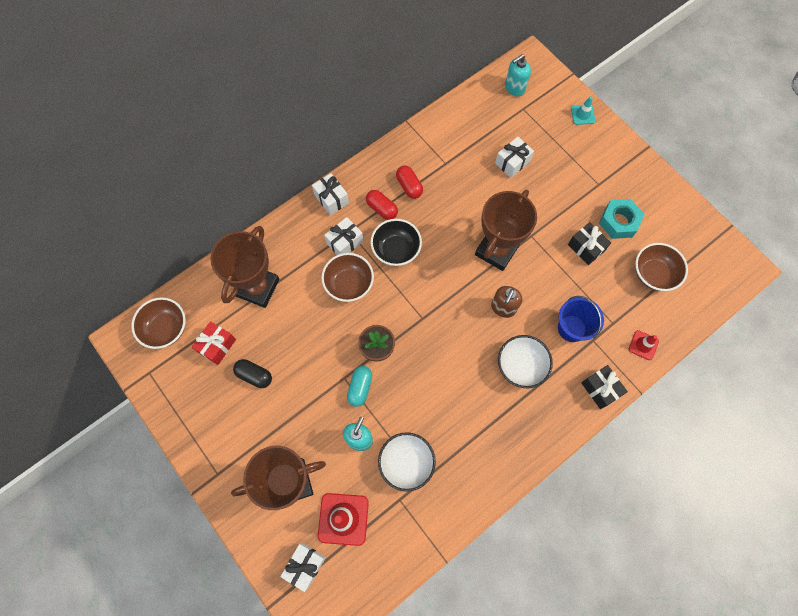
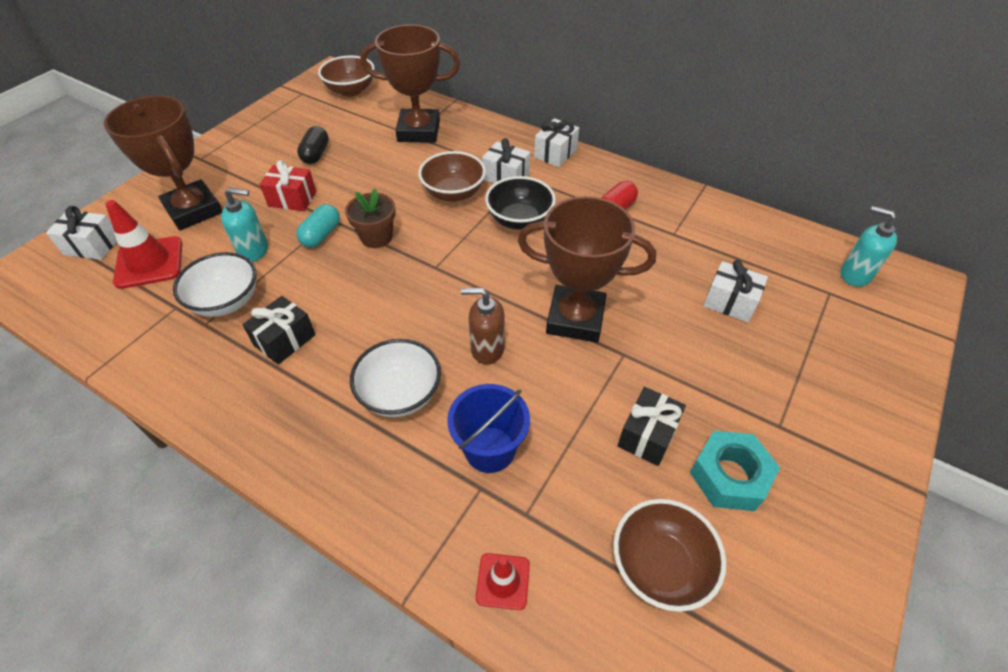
camera: 70 degrees right, 20 degrees down
(217, 346) = (342, 123): red gift -> red gift (292, 199)
(360, 388) = (321, 235): turquoise capsule -> turquoise capsule turned 60 degrees counterclockwise
(382, 209) = (568, 194): red capsule -> none
(583, 114) = (890, 371): turquoise traffic cone -> none
(600, 389) = (392, 523): black gift -> black gift (285, 340)

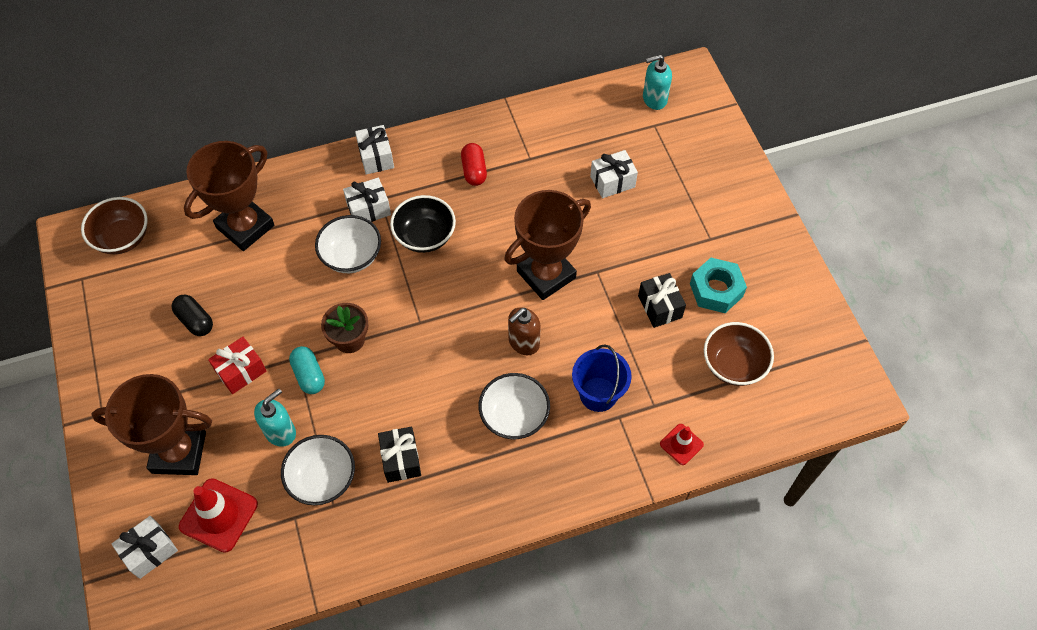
camera: 50 degrees left, 10 degrees up
(453, 193) = (351, 256): brown bowl -> white bowl

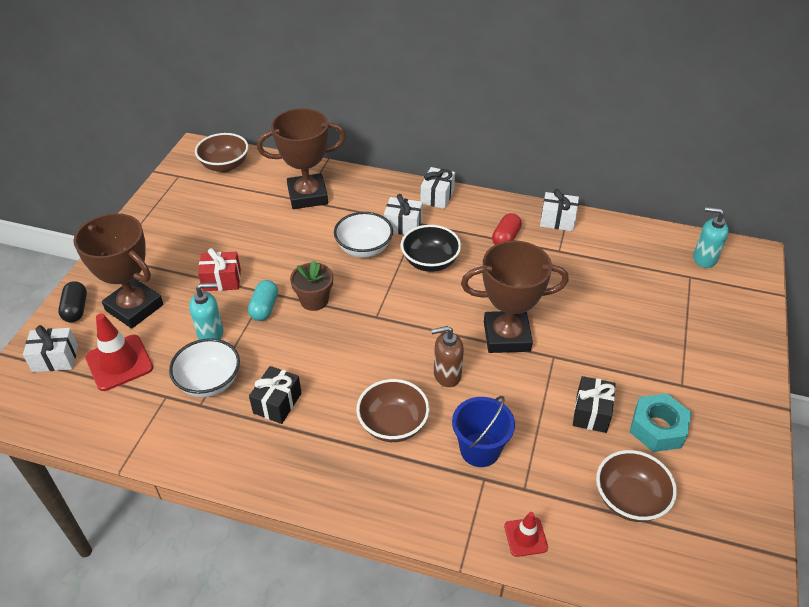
camera: 35 degrees right, 15 degrees down
(195, 321) = (222, 234): black capsule -> black capsule (76, 309)
(514, 416) = (393, 425): white bowl -> brown bowl
(612, 181) = (619, 299): white gift -> white gift (557, 220)

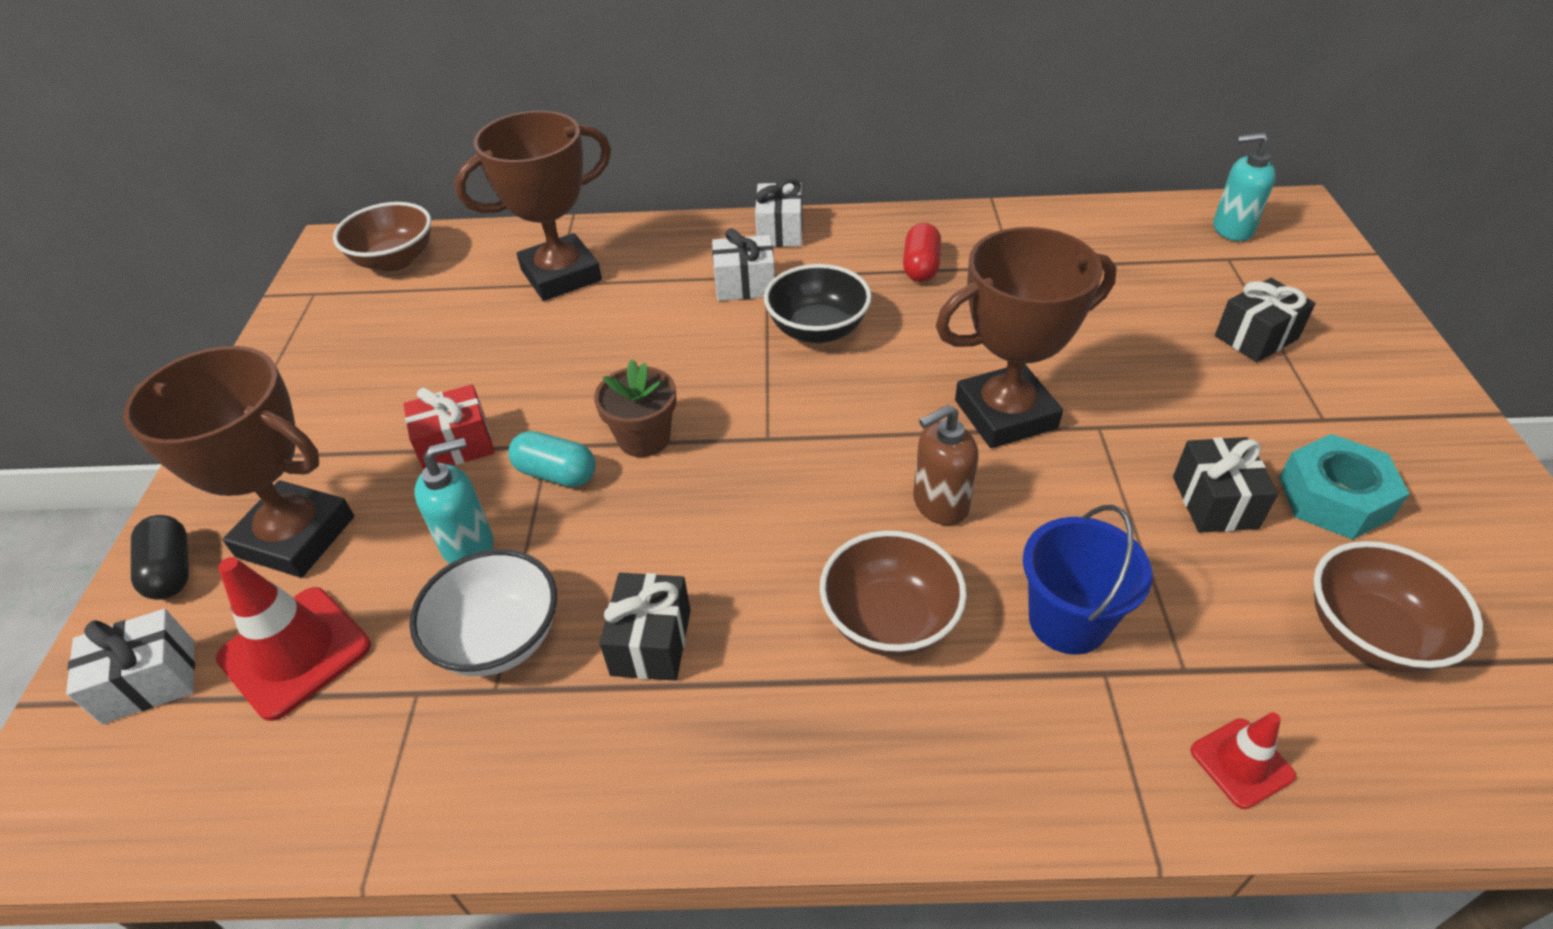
camera: 15 degrees left, 0 degrees up
(264, 308) = (556, 473): turquoise capsule -> turquoise capsule turned 60 degrees counterclockwise
(364, 248) = (695, 334): white bowl -> none
(557, 220) = (986, 225): white gift -> none
(674, 329) = (1256, 337): none -> black gift

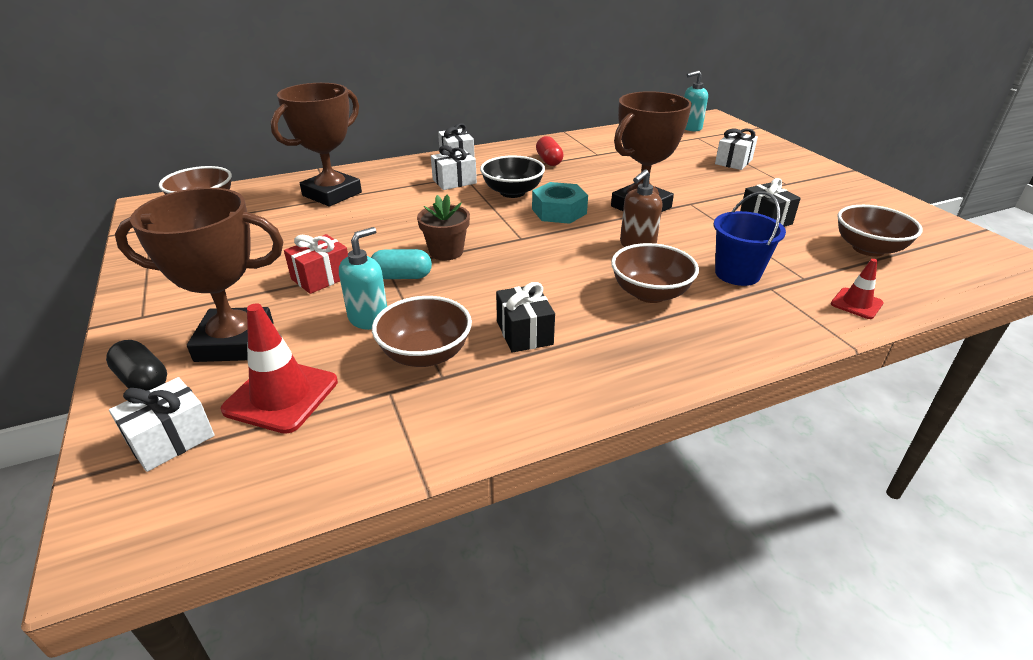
camera: 25 degrees left, 10 degrees down
(498, 639) = (425, 354): white bowl -> brown bowl
(1256, 337) = (733, 162): black gift -> white gift
(1334, 498) = (814, 208): turquoise nut -> turquoise nut (559, 211)

